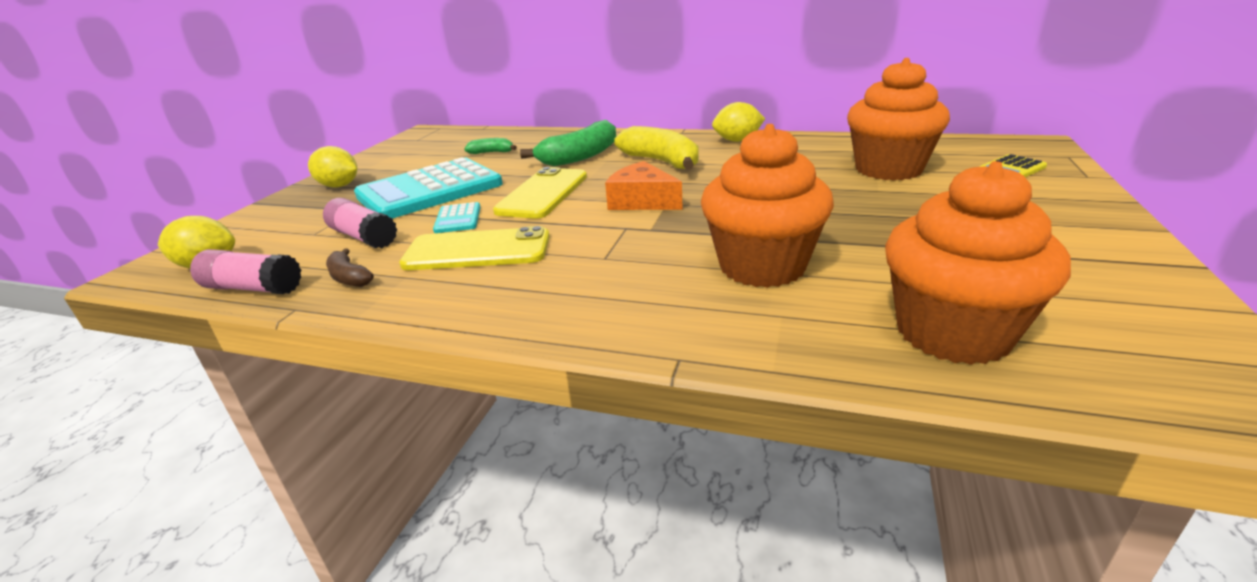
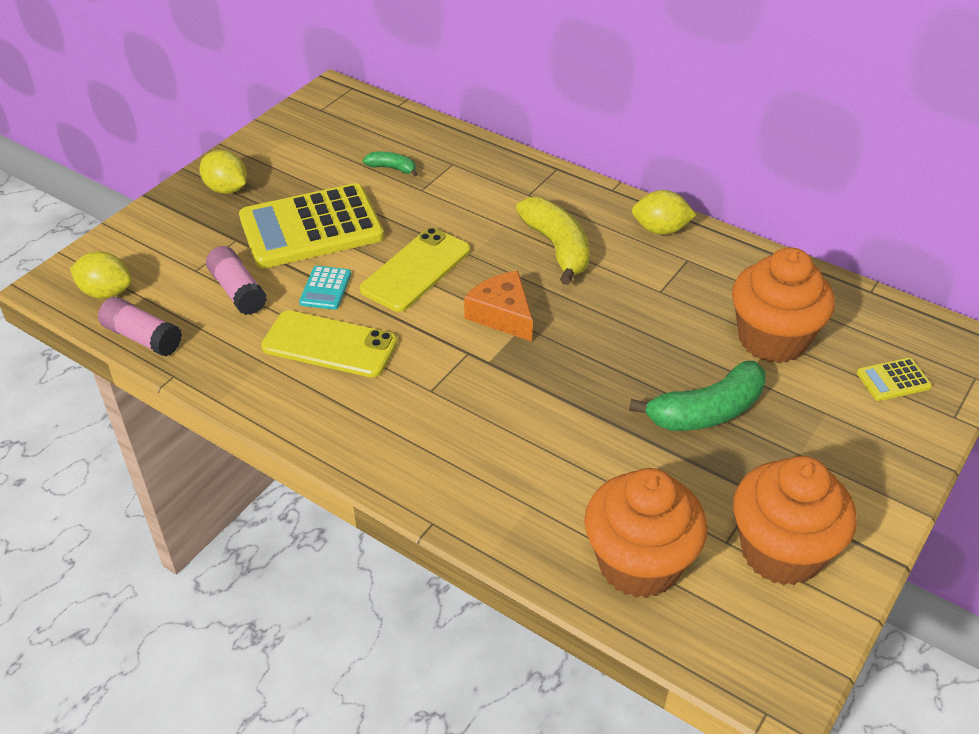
camera: 15 degrees right, 15 degrees up
(349, 278) = (218, 348): brown banana -> none
(430, 190) = (311, 228): turquoise calculator -> yellow calculator
(580, 157) = (479, 209): green banana -> green banana (706, 411)
(762, 266) = (551, 445): orange cupcake -> orange cupcake (781, 551)

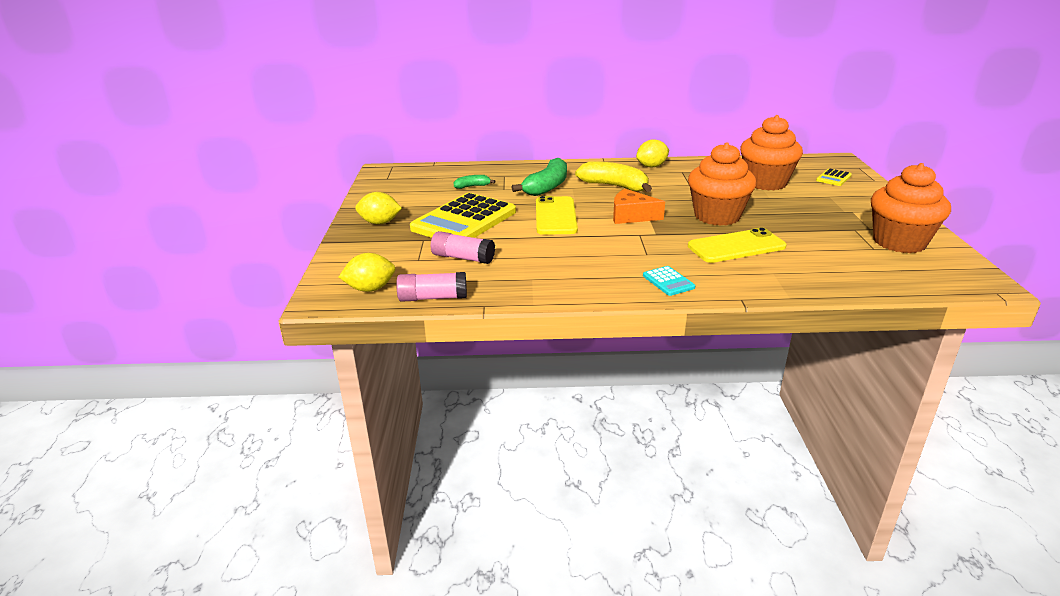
camera: 35 degrees left, 15 degrees down
(325, 288) = (516, 239): turquoise calculator -> turquoise calculator (668, 281)
(329, 345) = (559, 258): yellow phone -> yellow phone (736, 246)
(639, 564) = (856, 270): orange cupcake -> orange cupcake (717, 216)
(706, 411) = (784, 213): green banana -> green banana (547, 187)

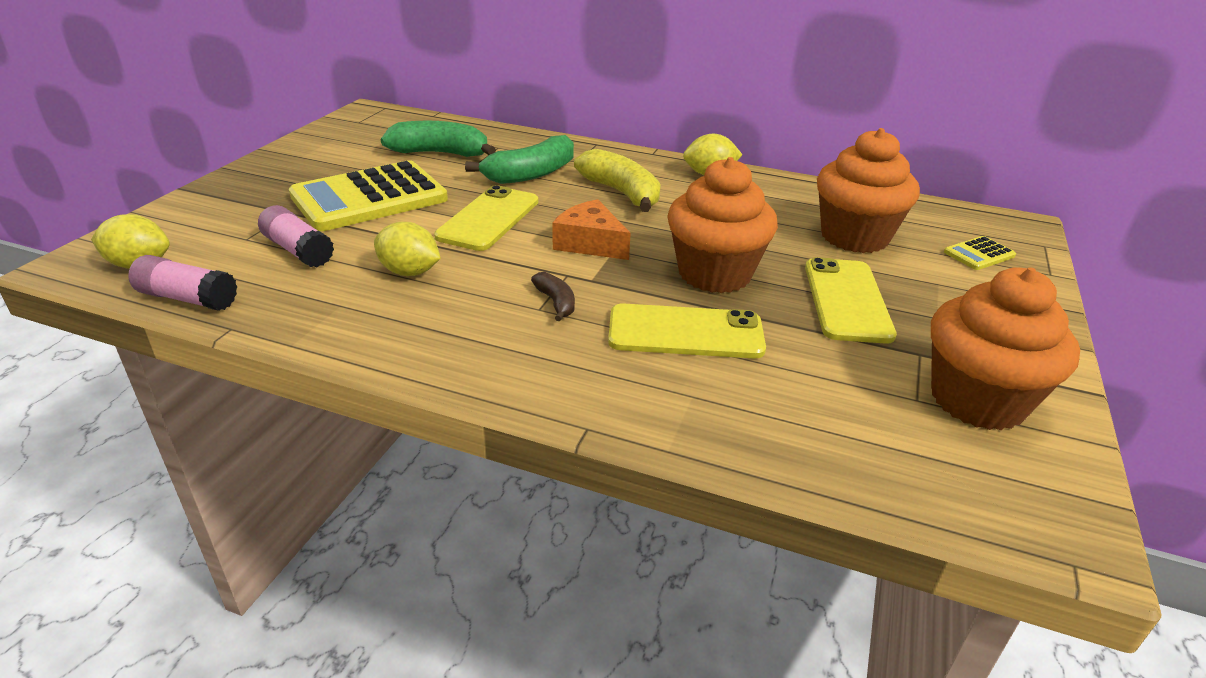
camera: 20 degrees right, 5 degrees up
(380, 223) = (271, 178): yellow lemon -> yellow lemon (409, 272)
(472, 186) = (440, 153): green banana -> green banana, size x1.97
(652, 249) = (556, 302): none -> brown banana
(668, 281) = (513, 363): turquoise calculator -> none
(796, 213) = (847, 300): none -> yellow phone

